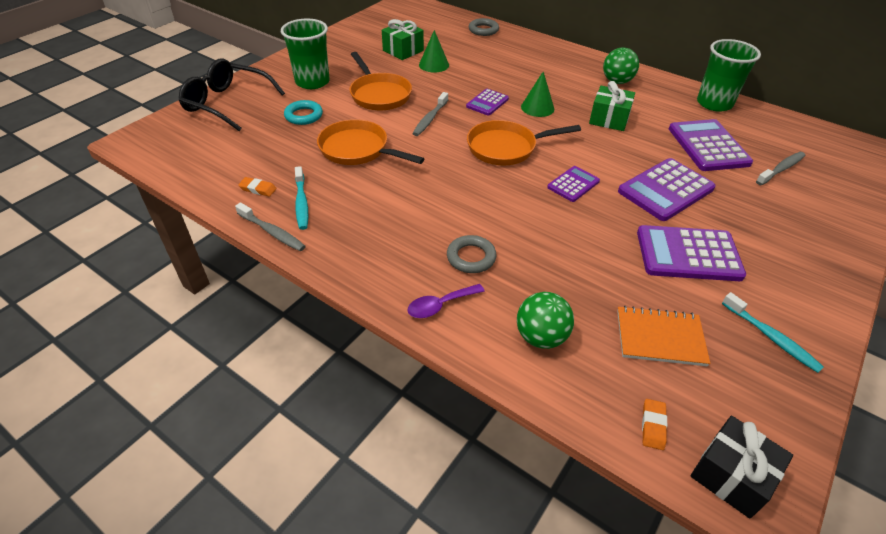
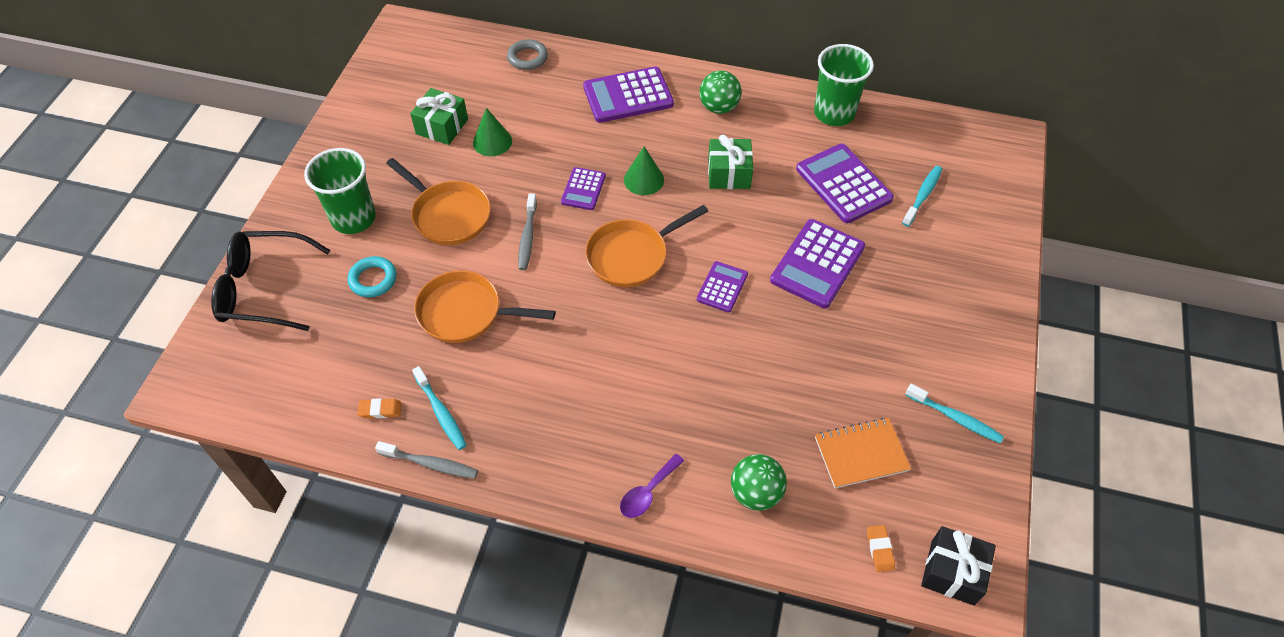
camera: 20 degrees left, 10 degrees up
(471, 257) = (654, 422): grey ring -> none
(688, 254) = (860, 344): purple calculator -> purple calculator (628, 96)
(781, 169) = (923, 195): grey toothbrush -> turquoise toothbrush

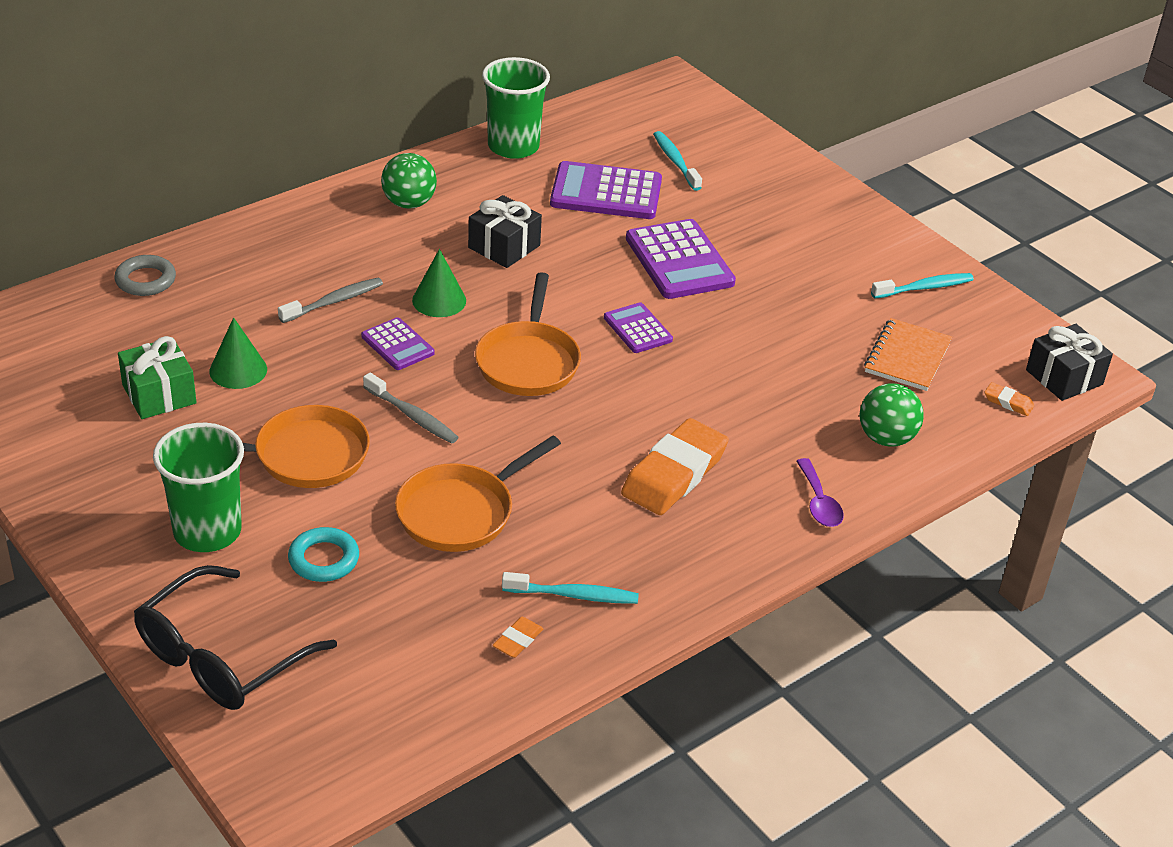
camera: 55 degrees left, 15 degrees down
(430, 464) = (631, 635): grey toothbrush -> grey toothbrush (334, 301)
(599, 394) = (674, 474): none -> orange eraser
(628, 96) = (308, 247): purple calculator -> none
(729, 174) = (504, 246): green gift -> black gift

